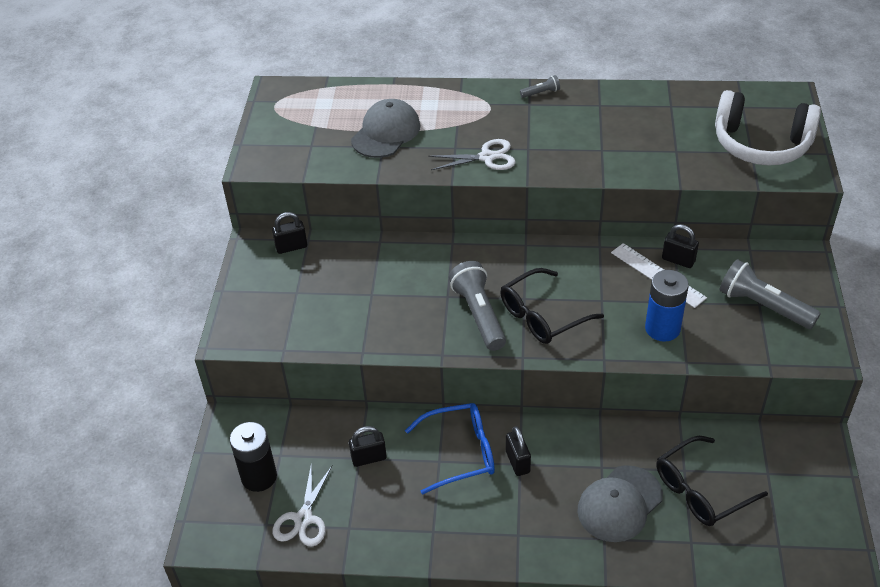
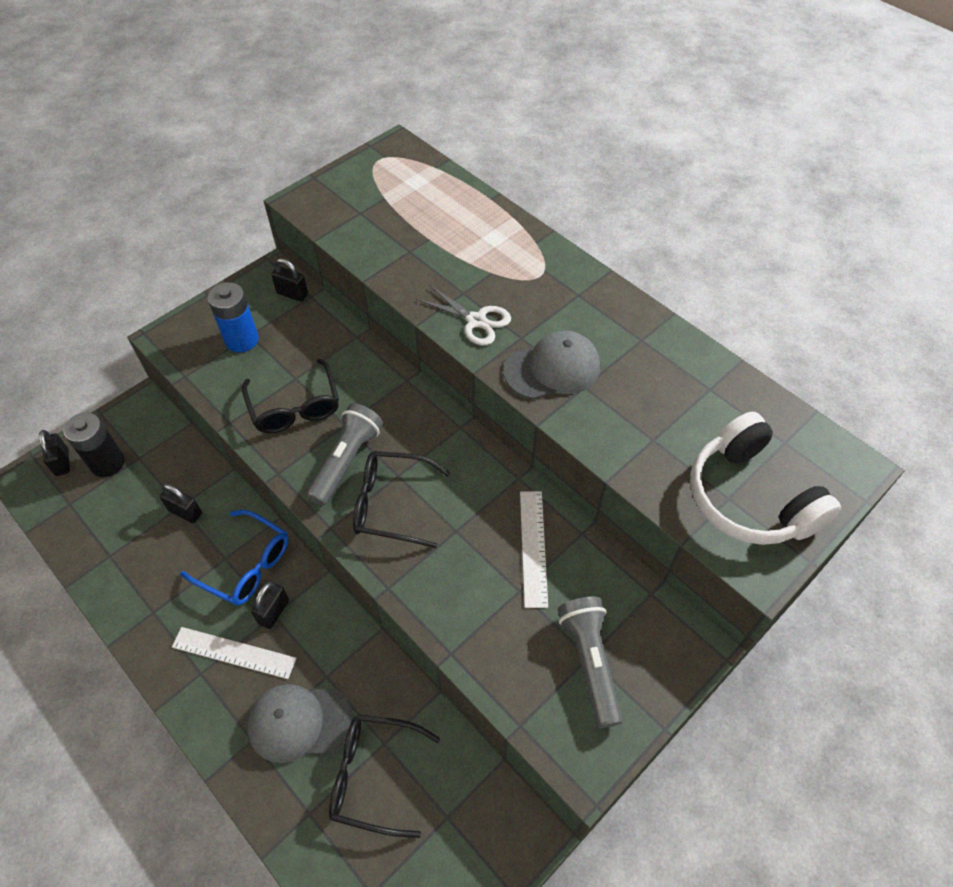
camera: 40 degrees right, 10 degrees up
(303, 519) = (93, 521): white scissors -> none
(386, 132) = (428, 240): grey cap -> grey cap (552, 369)
(397, 310) = (295, 407): none -> black glasses
(524, 505) = (234, 652): none -> white ruler
(541, 93) = (603, 291): grey flashlight -> none
(662, 328) = (471, 603): blue battery -> blue battery (242, 340)
(678, 260) = (570, 548): black padlock -> black padlock (62, 462)

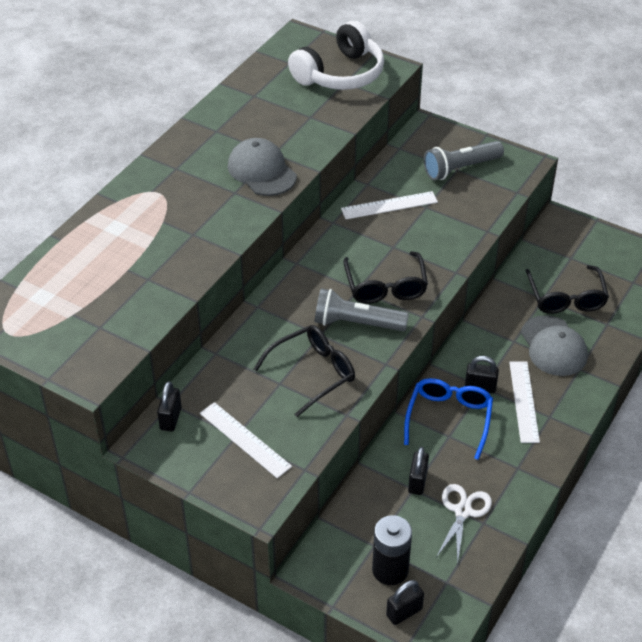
camera: 105 degrees left, 10 degrees down
(242, 340) = (245, 439): blue battery -> white ruler
(476, 321) = (224, 220): white scissors -> white scissors (463, 511)

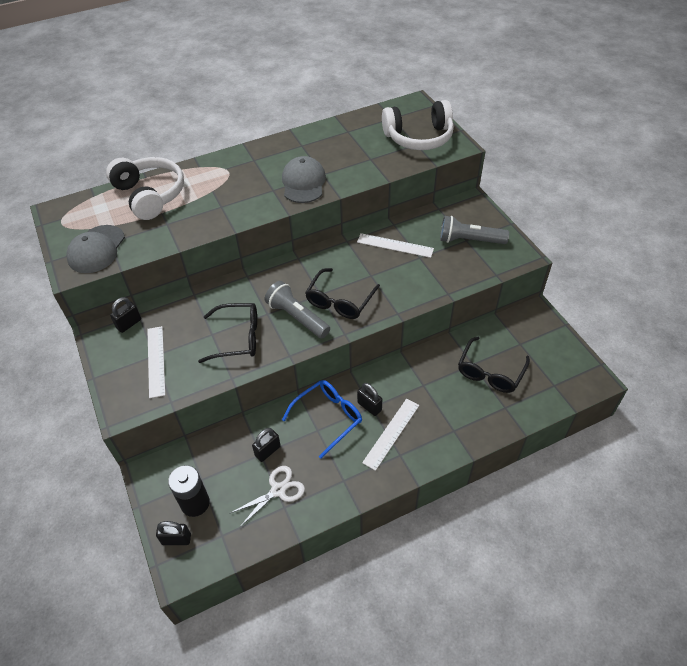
camera: 35 degrees right, 5 degrees up
(90, 257) = (150, 195): none -> white headphones
(553, 346) = (449, 404): grey cap -> grey cap (96, 249)

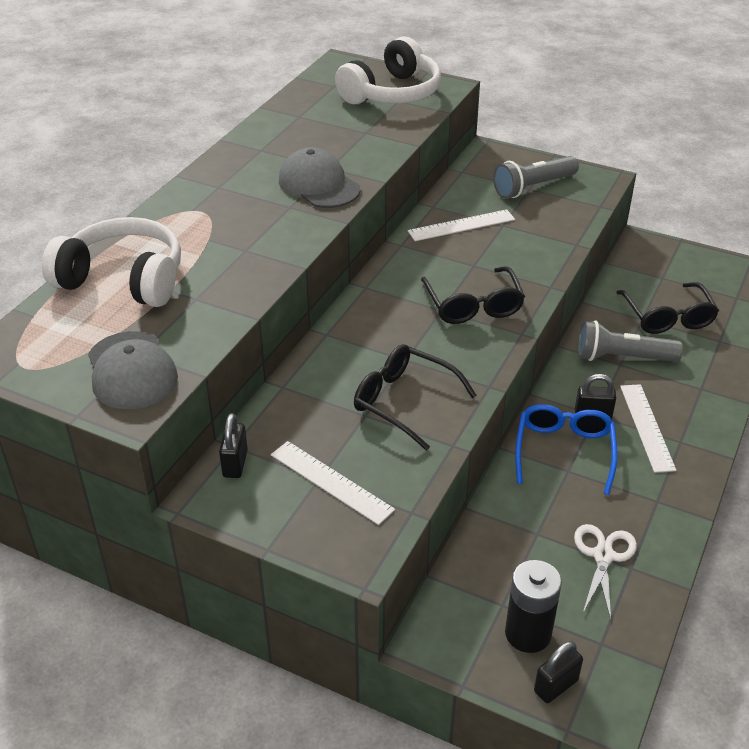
camera: 40 degrees left, 10 degrees down
(238, 338) = (404, 401): black glasses -> black glasses turned 105 degrees counterclockwise
(267, 451) = (541, 525): black padlock -> none
(297, 317) = (446, 345): grey flashlight -> grey flashlight (622, 357)

